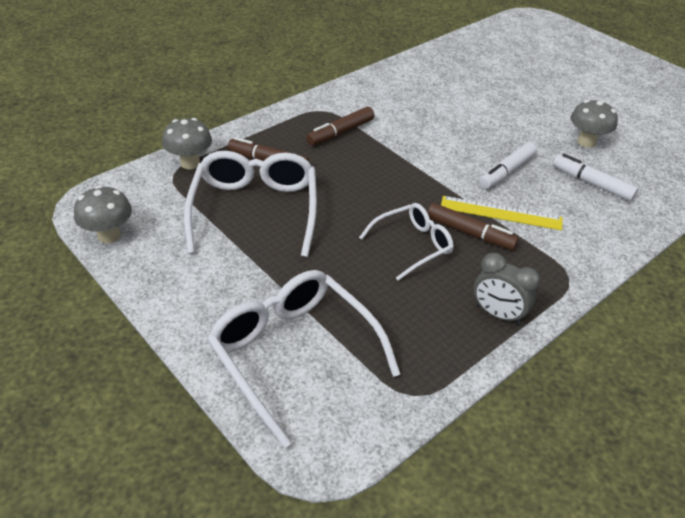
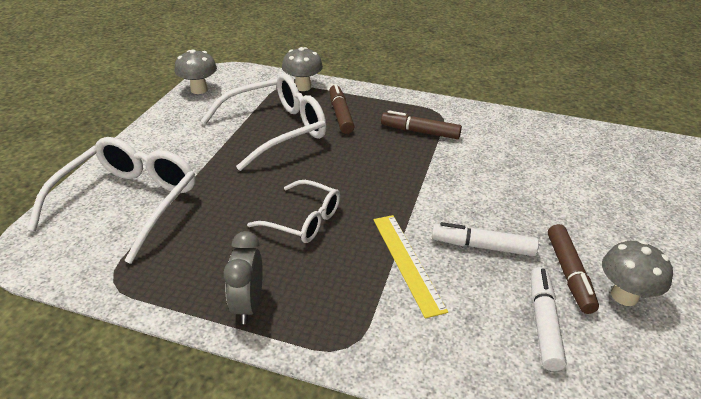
camera: 60 degrees right, 5 degrees down
(470, 233) = (354, 250): brown marker -> brown marker (569, 274)

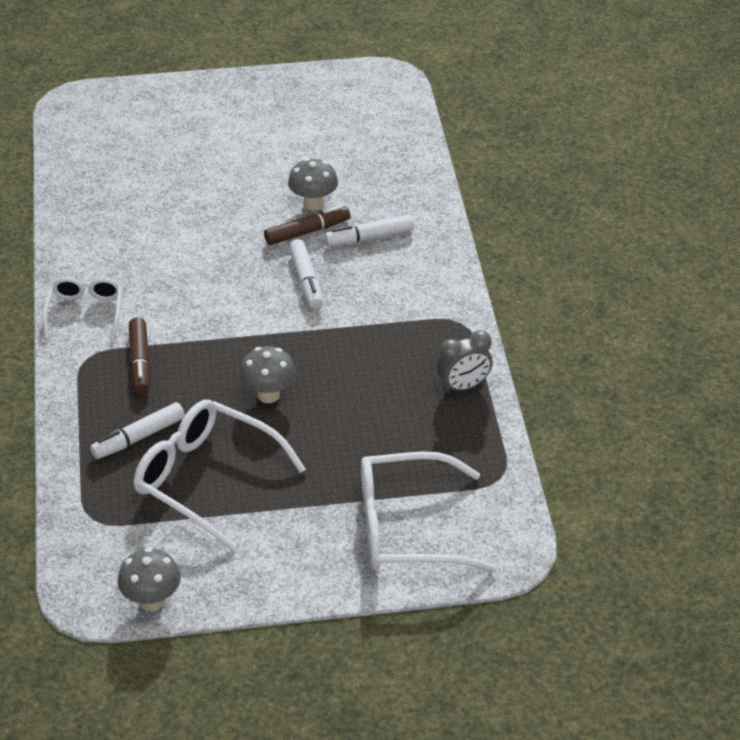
camera: 115 degrees left, 5 degrees up
(303, 87) = (86, 499): grey mushroom -> grey mushroom (268, 395)
(304, 220) = (346, 394): white glasses -> white glasses (85, 312)
(340, 114) = (138, 437): brown marker -> white marker
(407, 262) = (355, 317): yellow ruler -> none

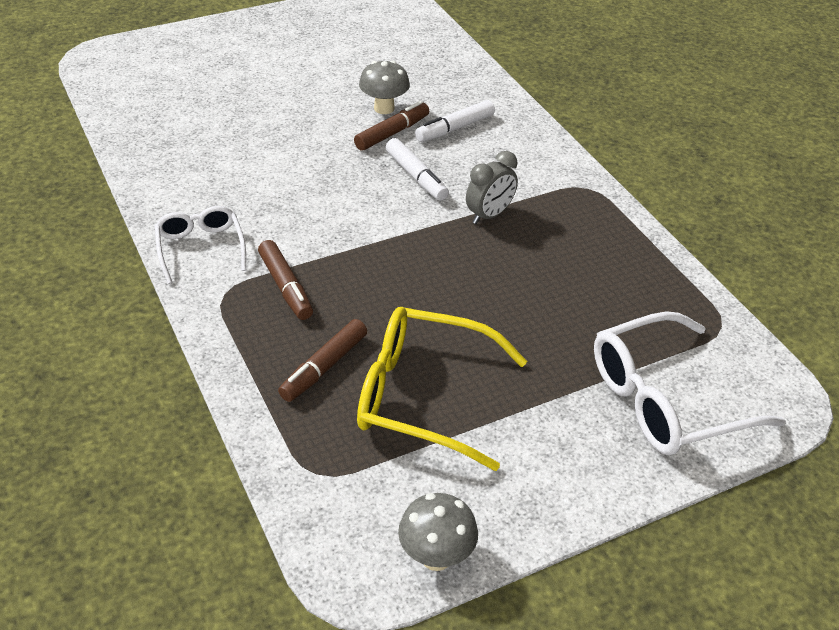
camera: 20 degrees left, 0 degrees up
(138, 437) = (324, 367): white marker -> brown marker
(206, 479) = (423, 396): white glasses -> yellow glasses
(268, 395) = (441, 293): grey mushroom -> none
(463, 387) = (628, 246): grey clock -> grey clock (489, 215)

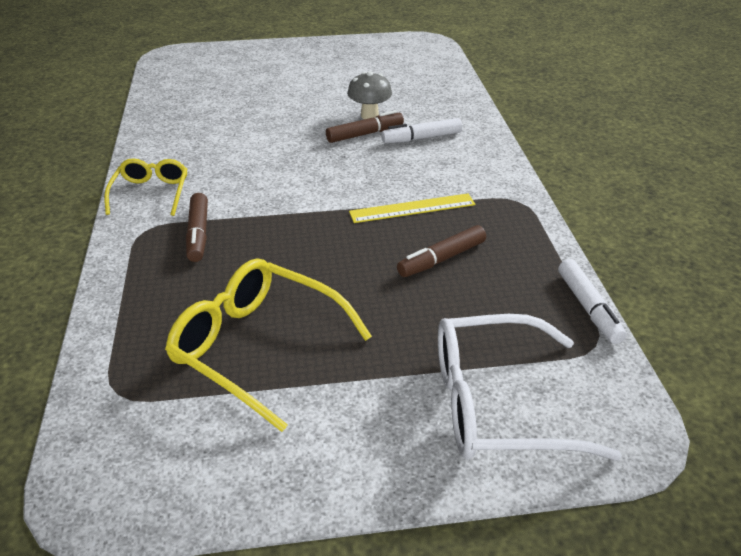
camera: 20 degrees right, 5 degrees down
(200, 248) = (151, 193): white glasses -> yellow glasses
(324, 367) = (186, 304): brown marker -> brown marker (441, 259)
(416, 176) = (365, 169): white marker -> white marker (588, 308)
(436, 557) = (173, 501): grey mushroom -> none
(489, 215) = (412, 208): grey clock -> yellow ruler

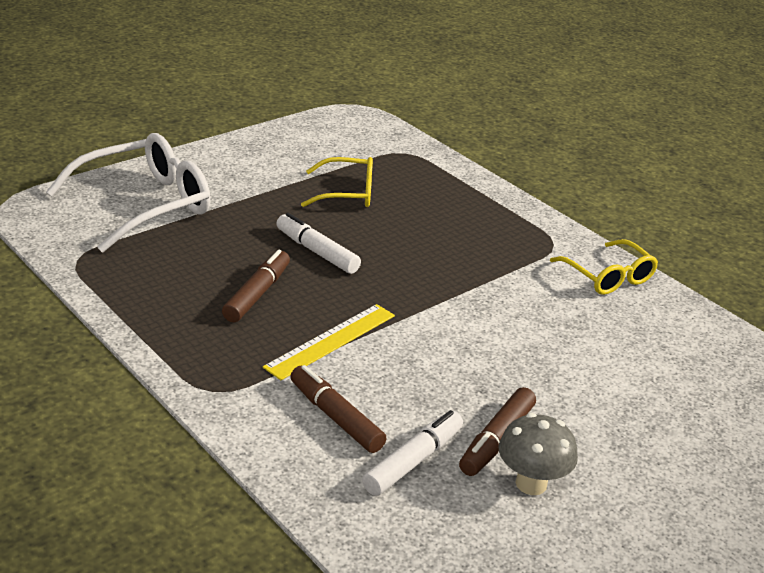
camera: 145 degrees right, 5 degrees down
(198, 234) = (504, 253): brown marker -> brown marker (335, 417)
(257, 347) = (347, 193): yellow glasses -> yellow glasses, size x0.59
(588, 308) = (90, 287): white marker -> white marker (317, 251)

